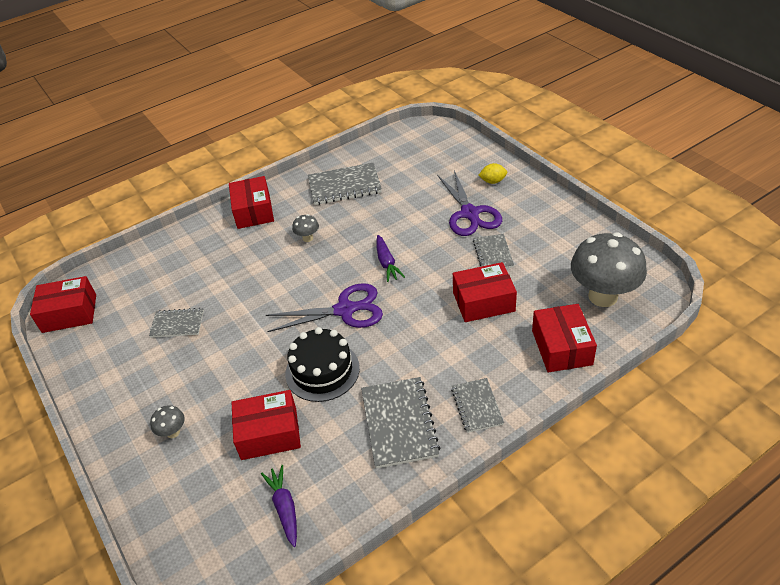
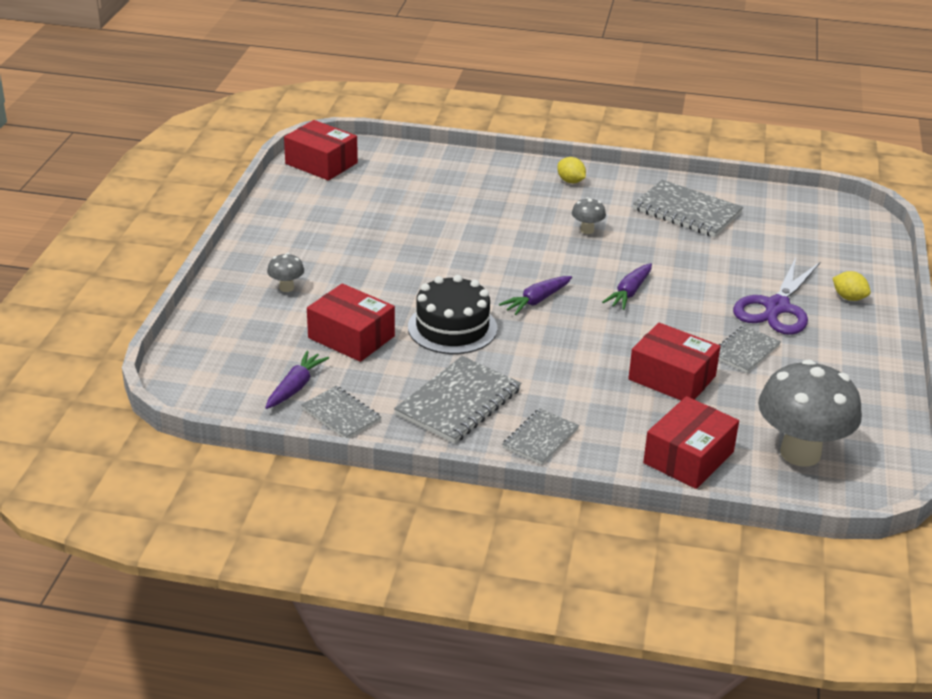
camera: 40 degrees right, 10 degrees down
(177, 324) = (388, 222): grey notebook -> grey notebook (341, 414)
(254, 211) = (570, 181): red box -> yellow lemon
(345, 310) = (536, 301): purple scissors -> purple carrot

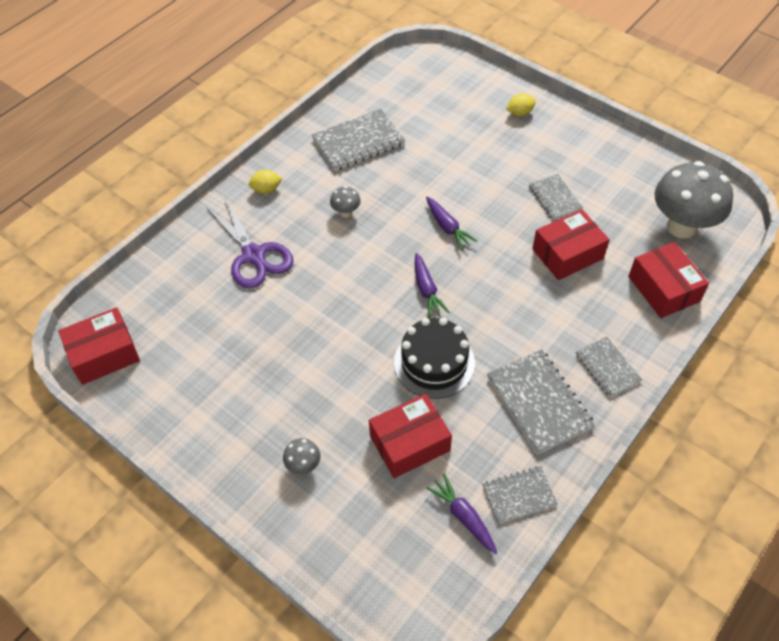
camera: 60 degrees left, 20 degrees up
(776, 307) = (511, 155): purple scissors -> purple scissors (254, 255)

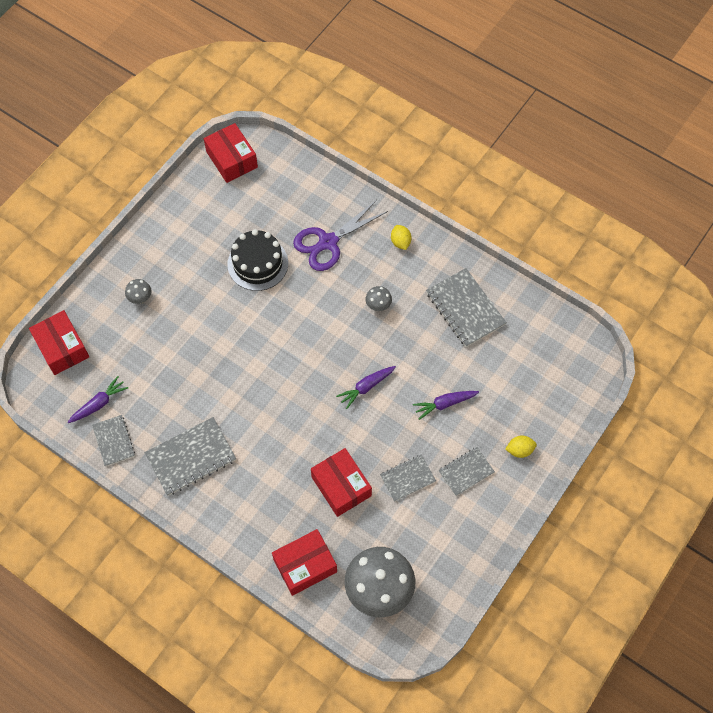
camera: 85 degrees right, 10 degrees up
(409, 443) = (157, 366): red box -> red box (62, 348)
(427, 290) = (297, 373): purple carrot -> purple carrot (444, 404)
(434, 363) = (226, 380): black cake -> black cake (257, 263)
(520, 113) = (519, 450): yellow lemon -> yellow lemon turned 75 degrees counterclockwise
(607, 367) = (223, 511): grey notebook -> grey notebook (466, 472)

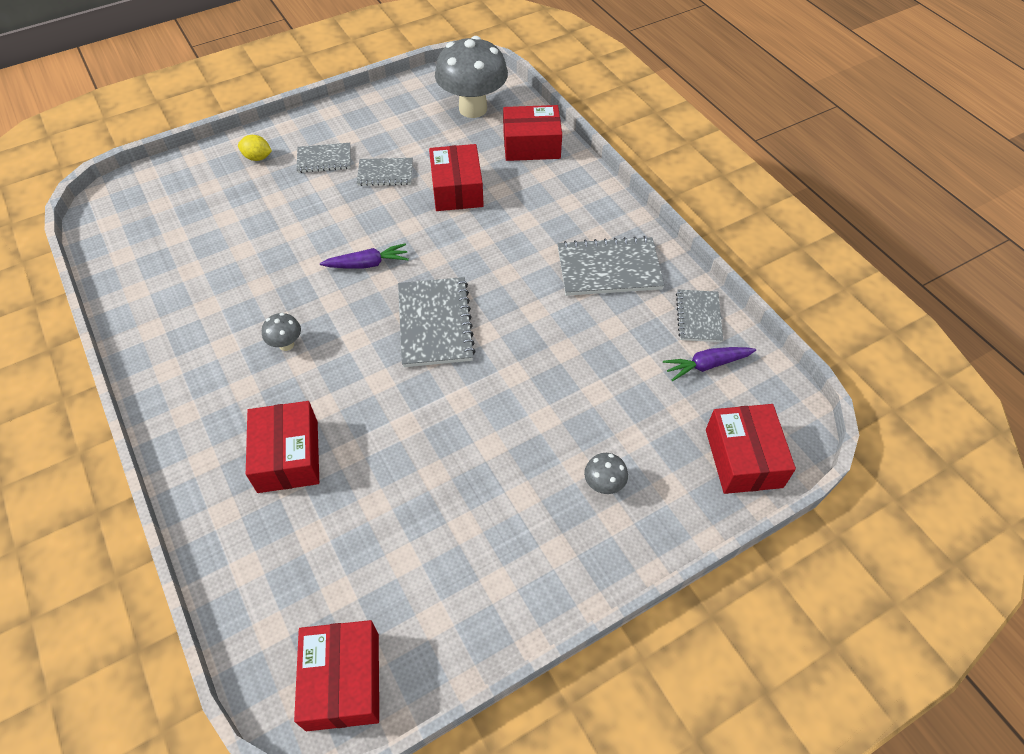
camera: 155 degrees left, 10 degrees down
(257, 263) = (406, 466): black cake -> none
(328, 242) = (288, 456): purple scissors -> red box
(400, 242) = (192, 414): yellow lemon -> none
(444, 404) = (296, 219): purple carrot -> none
(465, 309) = (188, 300): grey notebook -> grey notebook (435, 323)

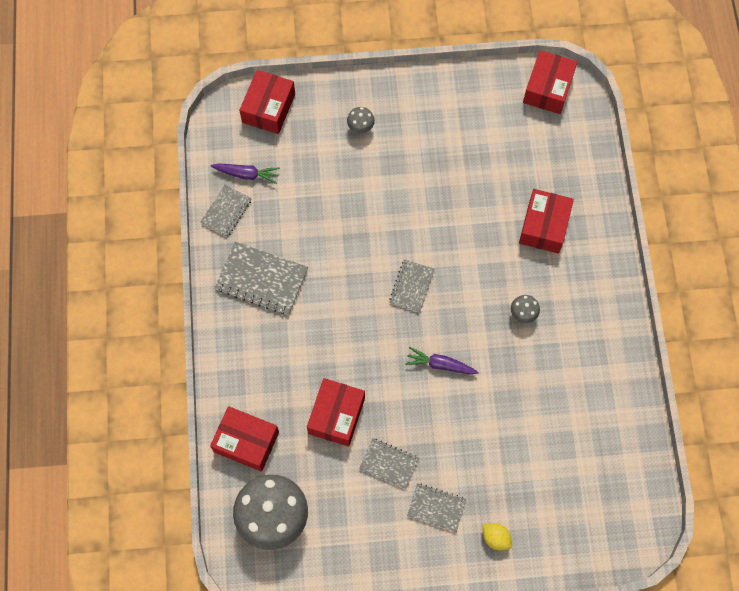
camera: 155 degrees left, 15 degrees up
(435, 323) = (411, 286): grey notebook -> grey notebook, size x0.61

